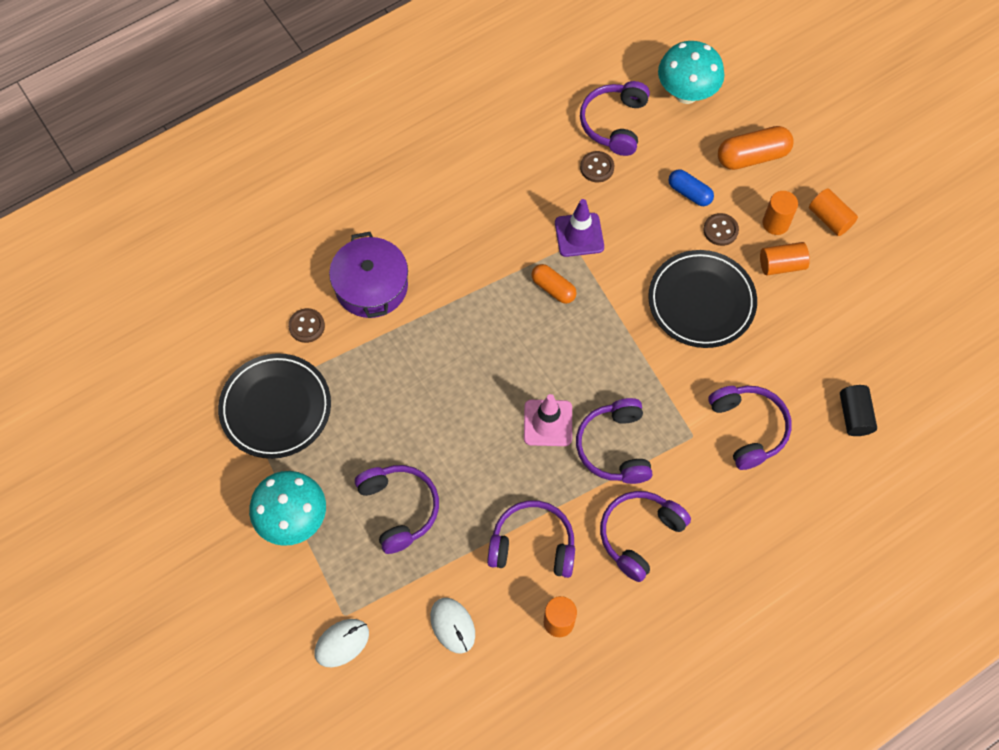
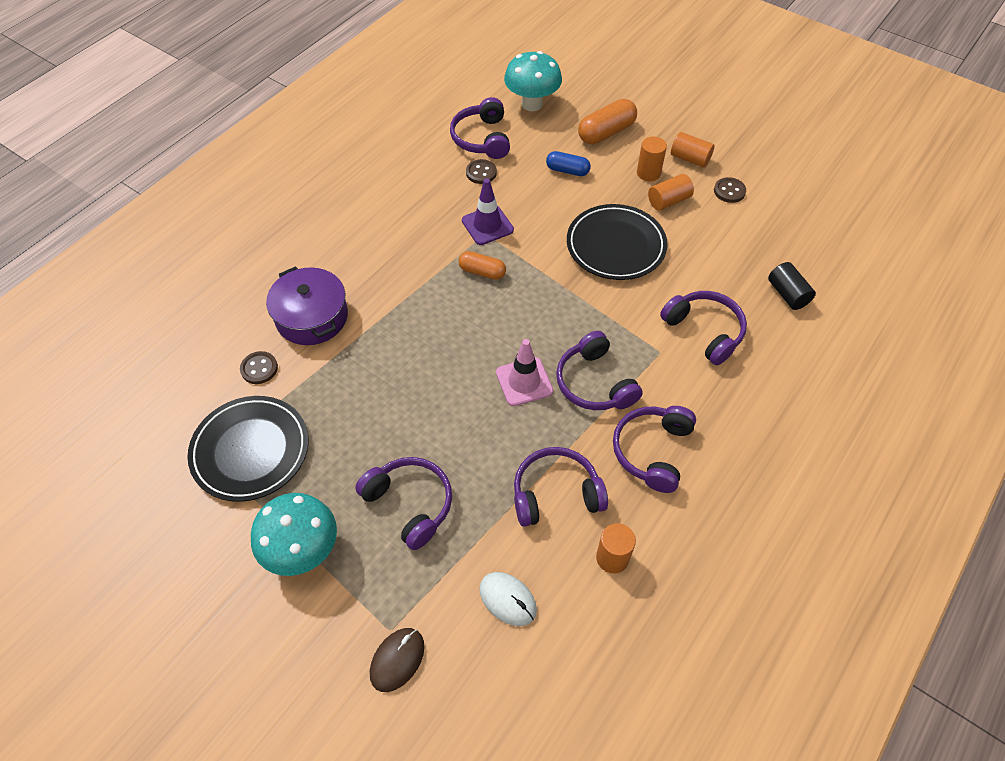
camera: 20 degrees left, 10 degrees down
(342, 643) = (397, 660): white mouse -> brown mouse
(720, 230) = (606, 190): brown button -> brown button (729, 191)

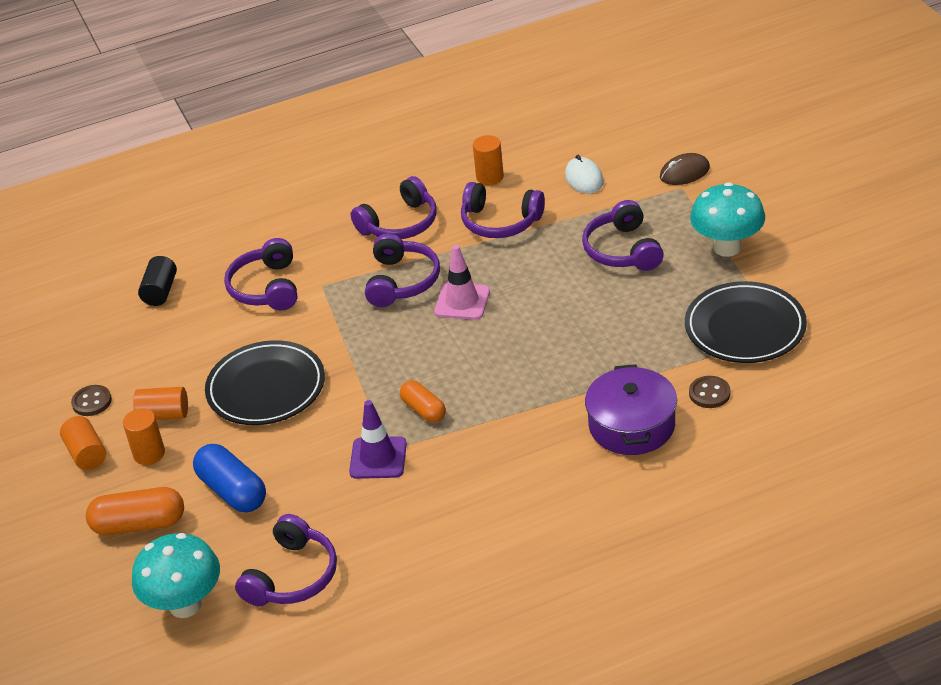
camera: 145 degrees left, 15 degrees down
(481, 173) = (332, 527): brown button -> none
(567, 170) = (232, 491): blue capsule -> blue capsule, size x1.56

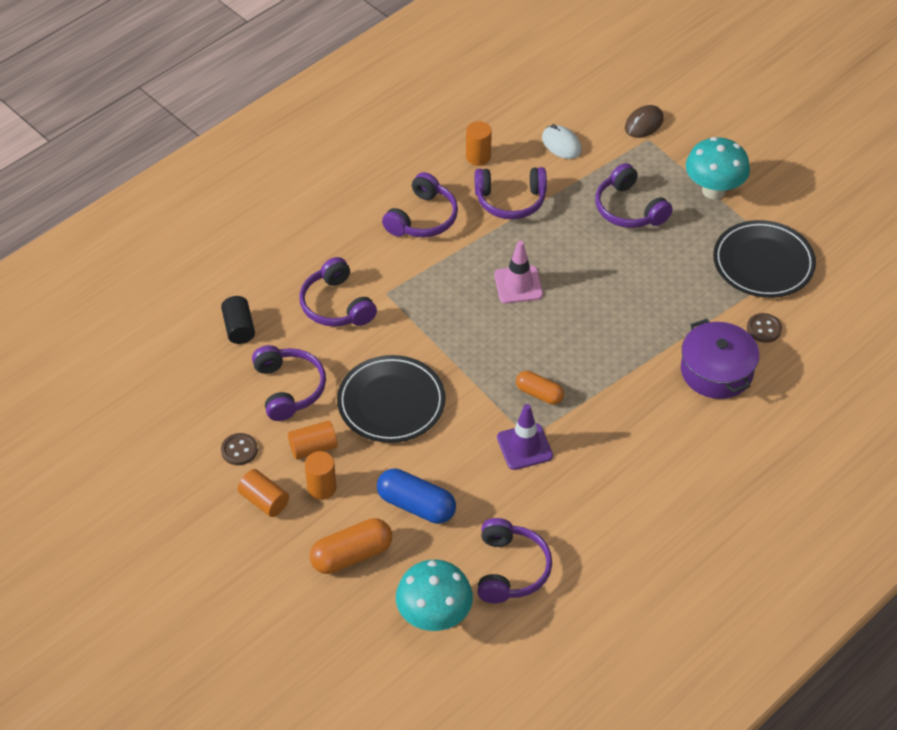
camera: 25 degrees left, 10 degrees up
(401, 281) = (455, 275): purple headphones -> purple headphones (289, 388)

